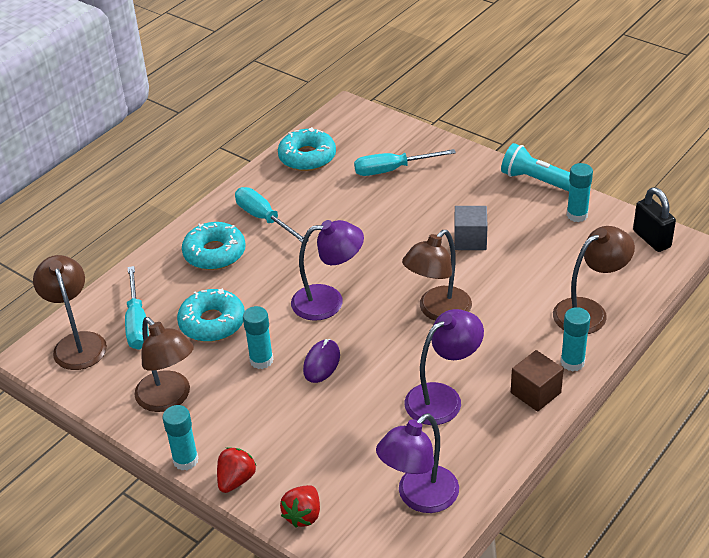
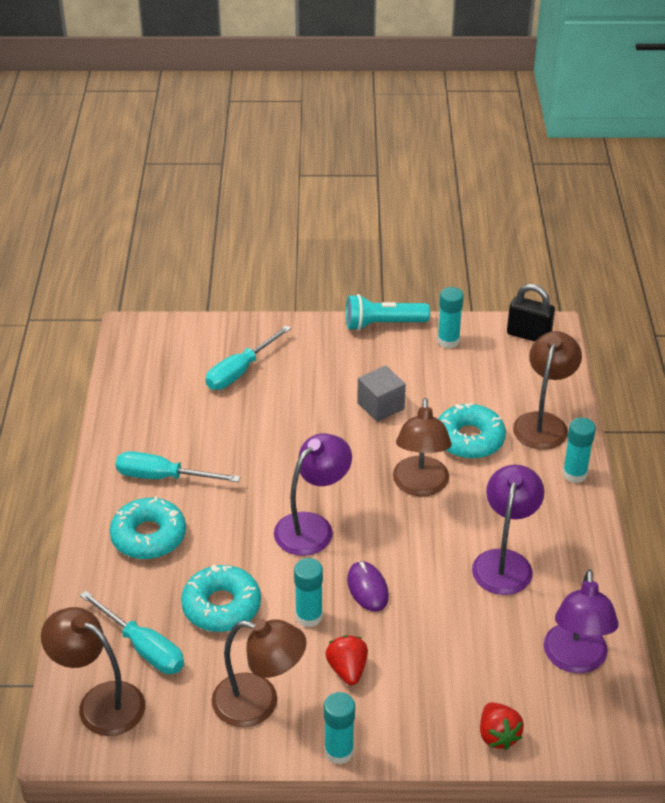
camera: 40 degrees left, 0 degrees up
(236, 480) = (405, 741): red strawberry -> red strawberry (347, 670)
(307, 157) = (141, 395): turquoise donut -> turquoise donut (469, 439)
(535, 393) = (573, 516): brown cube -> none

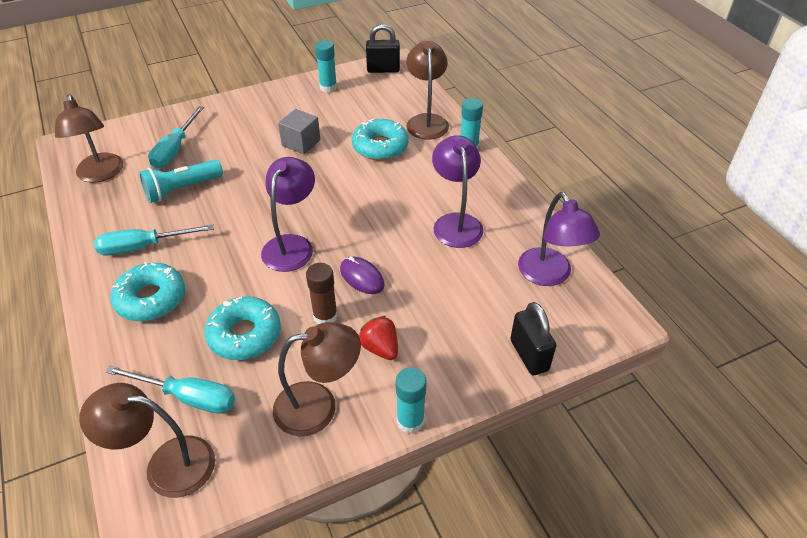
camera: 25 degrees left, 5 degrees up
(309, 616) = (325, 316): turquoise glue stick -> brown glue stick
(383, 324) = (273, 89): turquoise flashlight -> turquoise flashlight (182, 189)
(420, 486) = (362, 189): brown lamp -> brown lamp (101, 174)
(498, 735) = (529, 355): red strawberry -> black padlock

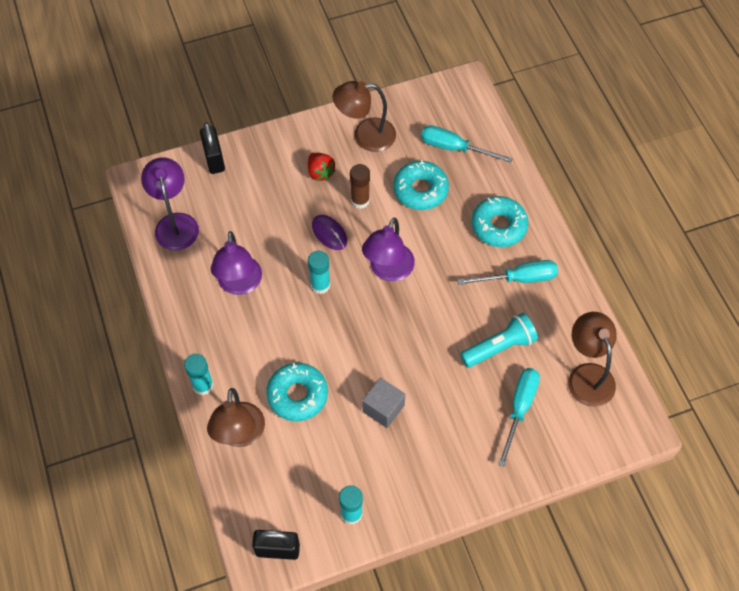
camera: 175 degrees left, 15 degrees up
(166, 465) = (459, 108): brown lamp -> none
(410, 421) = (306, 122): turquoise glue stick -> turquoise glue stick (320, 285)

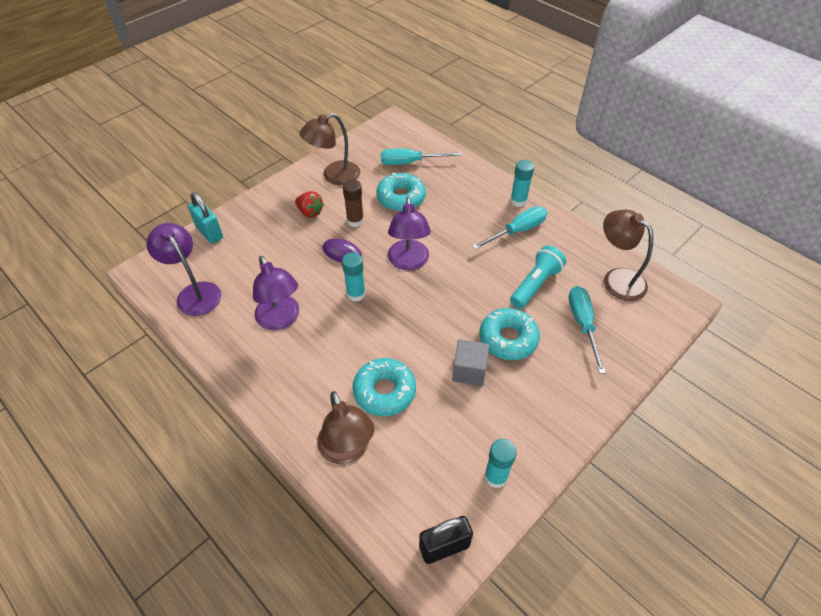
camera: 25 degrees left, 10 degrees down
(203, 385) = (287, 420): turquoise glue stick -> turquoise glue stick (518, 201)
(214, 159) = (209, 232): black padlock -> turquoise padlock
(498, 226) = (478, 201): turquoise donut -> turquoise donut (508, 339)

